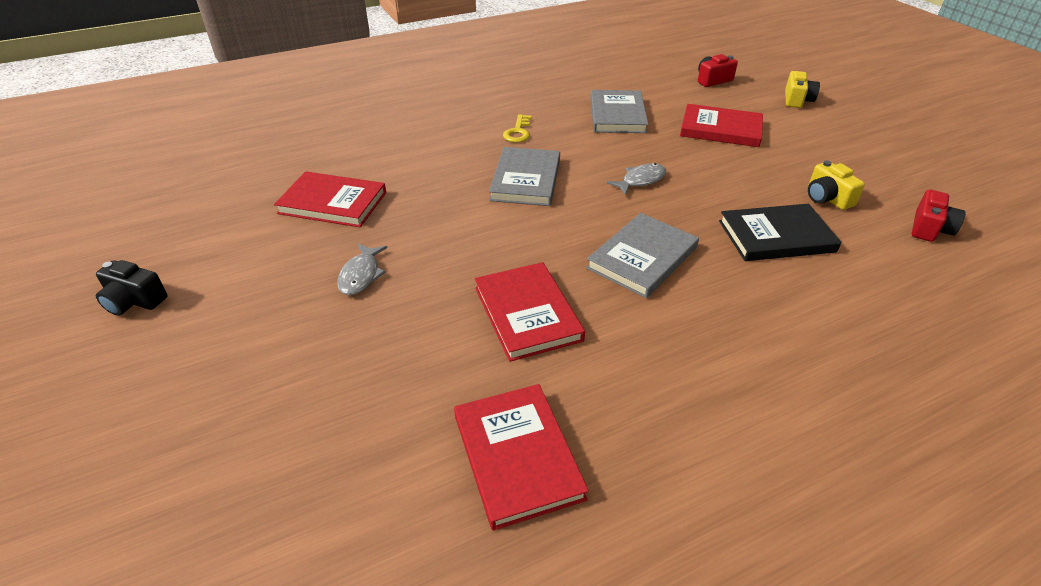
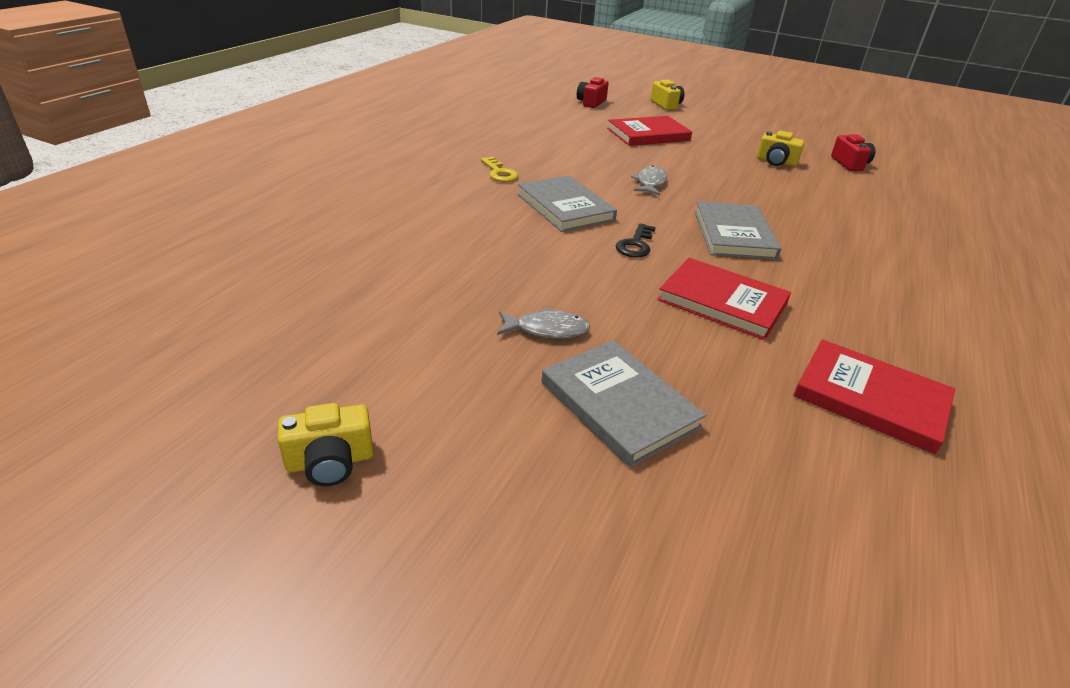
camera: 40 degrees left, 5 degrees down
(134, 301) = (330, 462): black camera -> yellow camera
(333, 203) = (415, 281): red book -> none
(361, 275) = (547, 329): grey fish -> grey fish turned 60 degrees counterclockwise
(533, 234) = (635, 244): none -> black key
(617, 115) = (560, 141): grey book -> grey book (619, 405)
(776, 236) = (785, 193): black book -> none

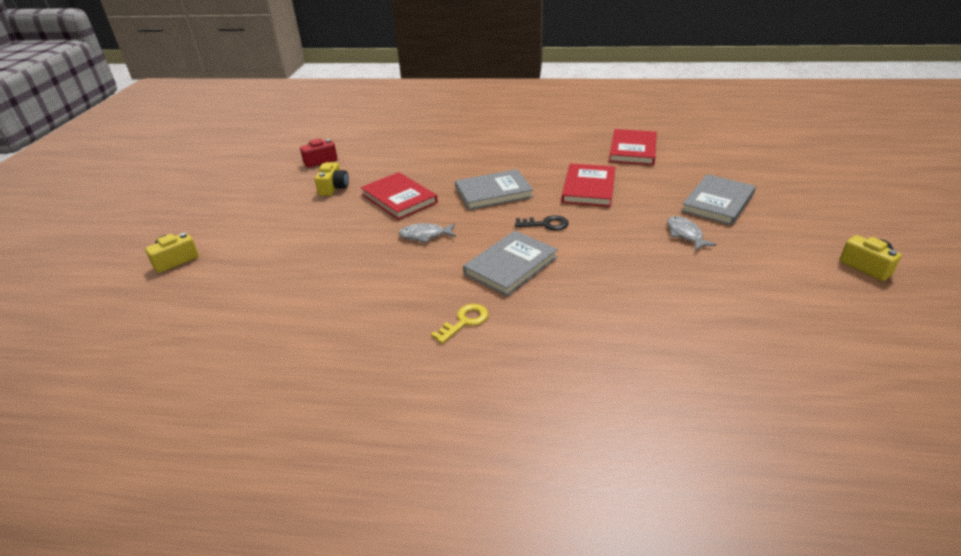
camera: 105 degrees left, 0 degrees up
(591, 102) = (179, 316): red camera -> none
(648, 134) = (292, 256): red book -> red book (399, 198)

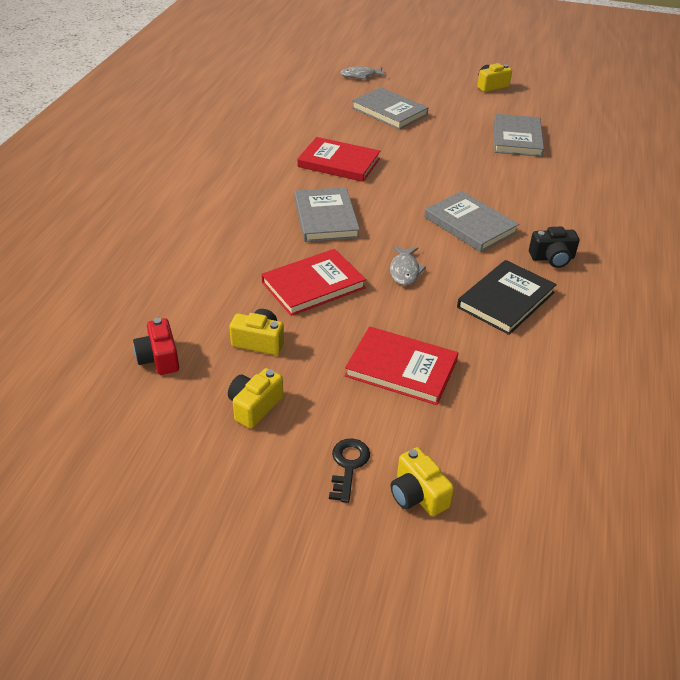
camera: 85 degrees left, 5 degrees up
(271, 195) = (254, 406): none -> yellow camera
(388, 292) = (506, 300): none -> black book
(464, 321) = (552, 258): yellow key -> black camera
(546, 224) = (402, 196): black key -> black key (348, 465)
(632, 150) = (268, 125): red book -> red book (401, 368)
(685, 234) = (436, 136): grey fish -> grey fish (360, 76)
(728, 292) = (517, 138): none -> grey book

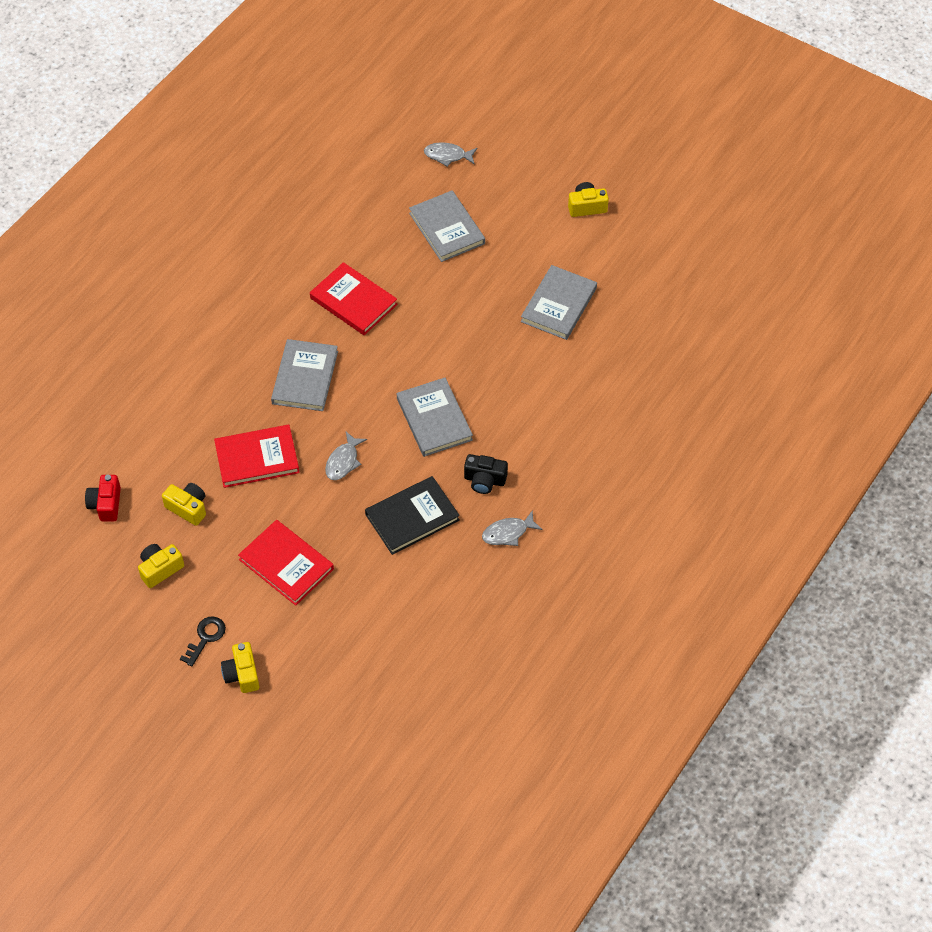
camera: 20 degrees right, 15 degrees up
(608, 293) = (508, 533): none -> grey fish

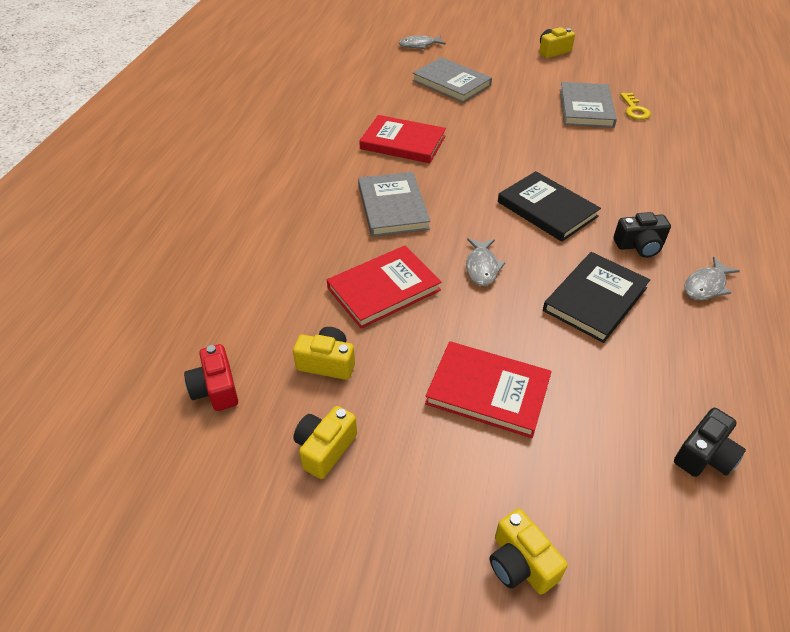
camera: 20 degrees left, 10 degrees down
(205, 638) = (437, 525): black key -> none
(399, 653) = (704, 455): none -> black camera
(434, 419) = (547, 209): grey book -> black book
(606, 321) = (634, 109): none -> yellow key

